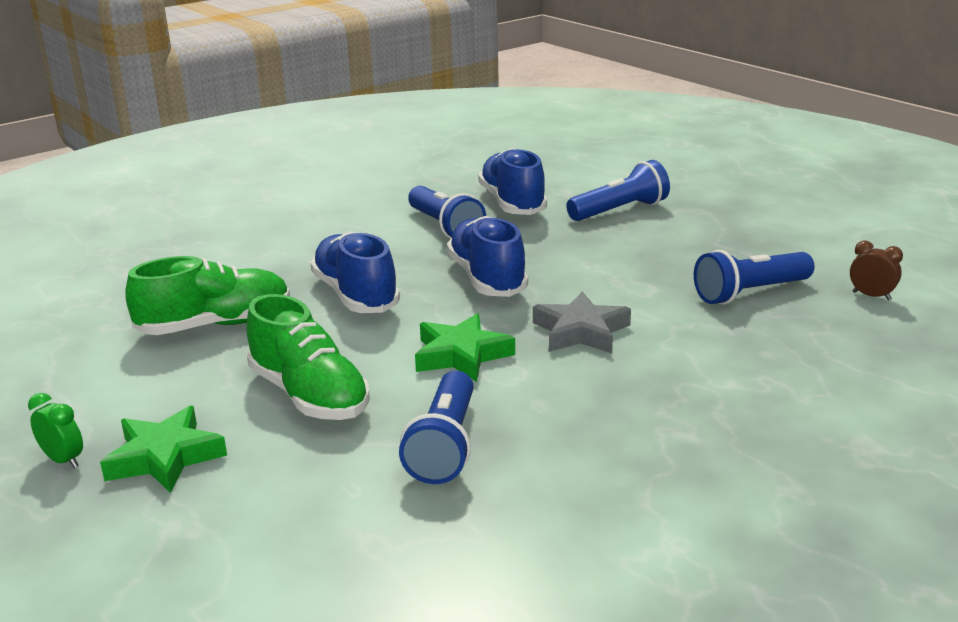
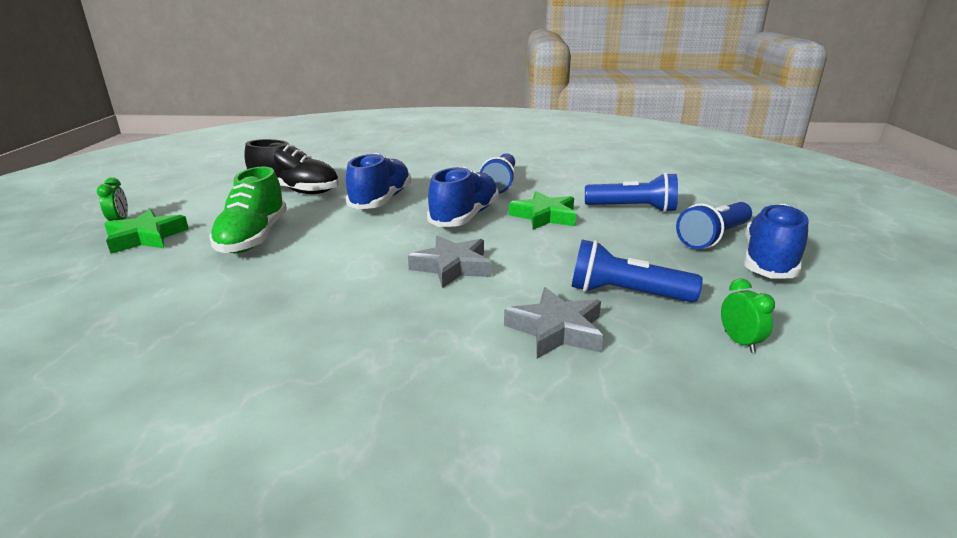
camera: 40 degrees right, 0 degrees up
(215, 325) = (295, 190): green shoe -> black shoe
(444, 446) = (243, 293): blue flashlight -> blue flashlight (713, 238)
(461, 355) = (360, 250): green star -> green star (544, 216)
(512, 203) = (568, 184): blue shoe -> blue shoe (769, 261)
(756, 343) = (556, 330): none -> grey star
(871, 296) = (739, 342): brown clock -> green clock

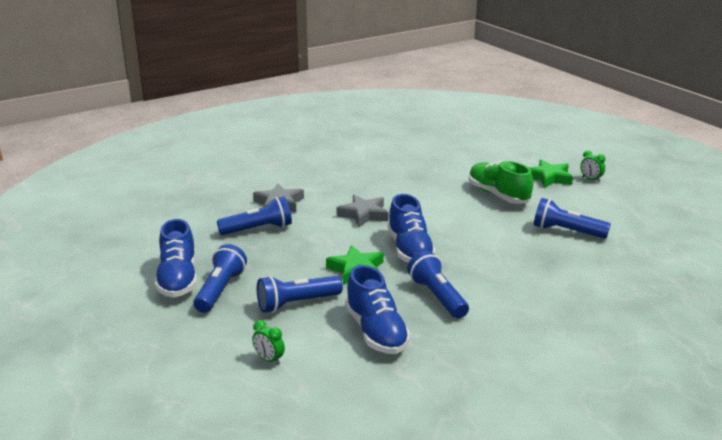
camera: 145 degrees right, 0 degrees up
(295, 190) = (566, 231): black shoe -> blue flashlight
(381, 200) = (491, 244): blue shoe -> blue shoe (376, 332)
(739, 342) = (193, 223): green clock -> green clock (269, 360)

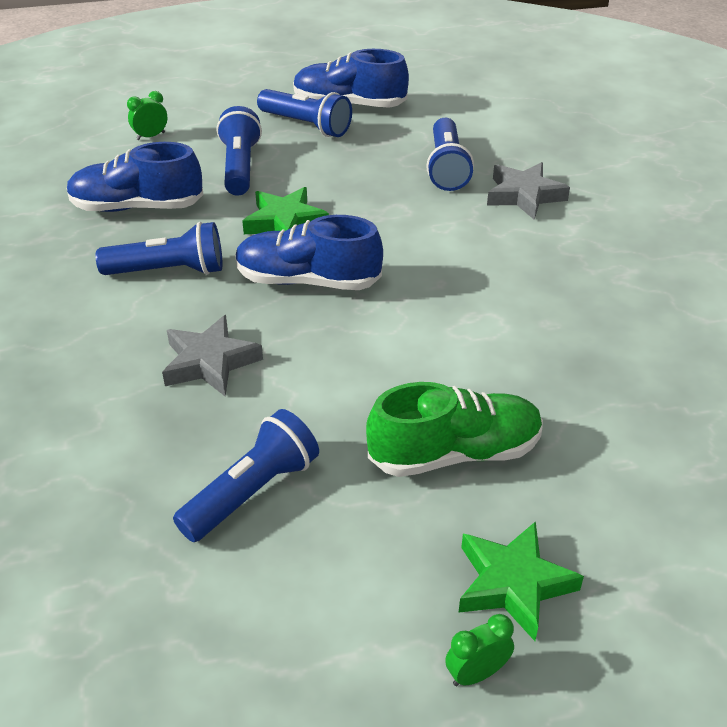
camera: 110 degrees right, 15 degrees up
(364, 215) = (447, 264): grey star -> grey star (210, 362)

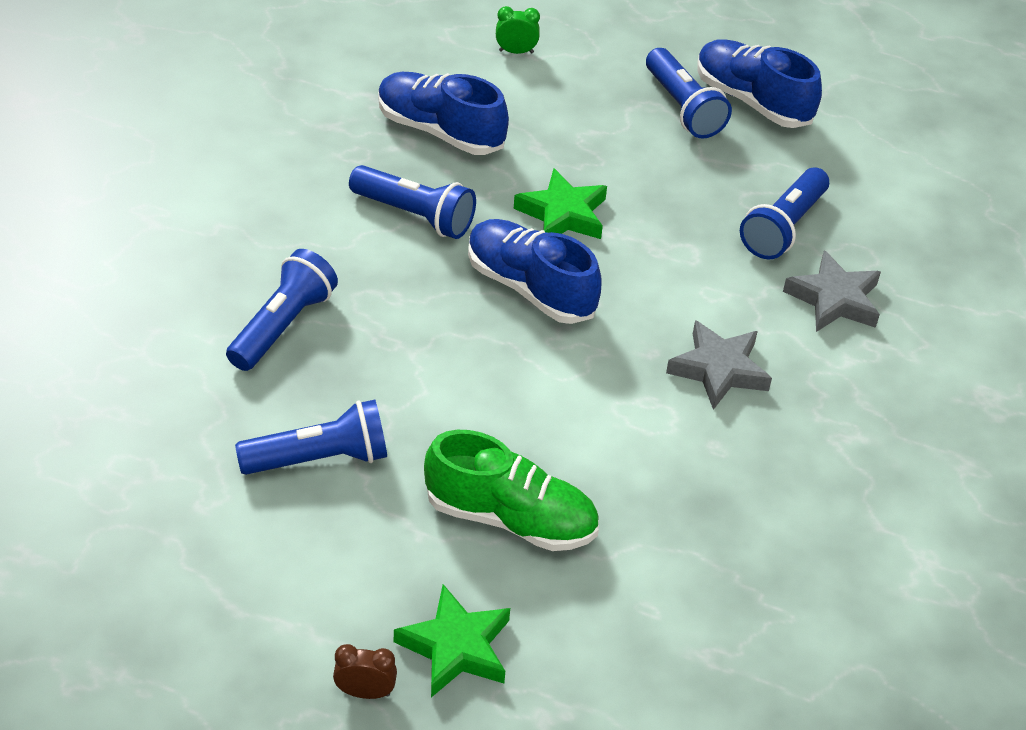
camera: 30 degrees right, 5 degrees up
(210, 362) = (378, 325): grey star -> grey star (718, 370)
(240, 167) = (573, 129): blue flashlight -> blue flashlight (283, 325)
(476, 673) = (365, 692): green clock -> brown clock

